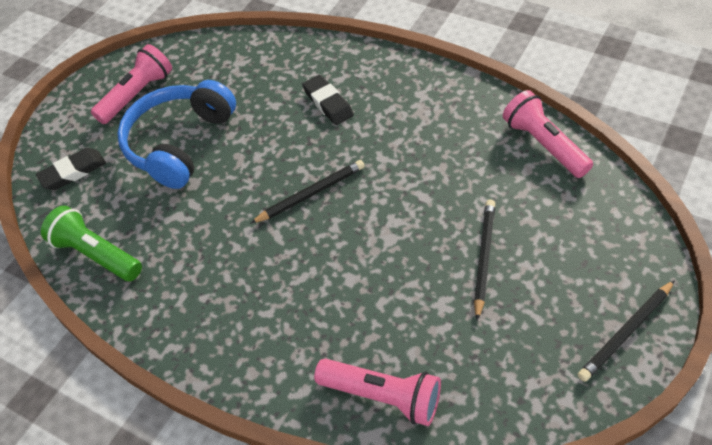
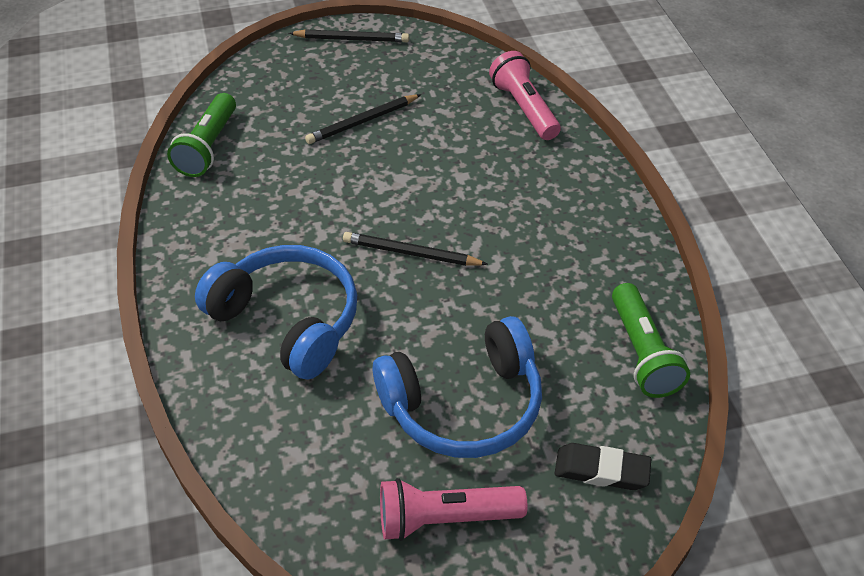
camera: 140 degrees left, 5 degrees down
(328, 103) = (288, 320): black eraser -> blue headphones
(544, 144) = (208, 147): pink flashlight -> green flashlight

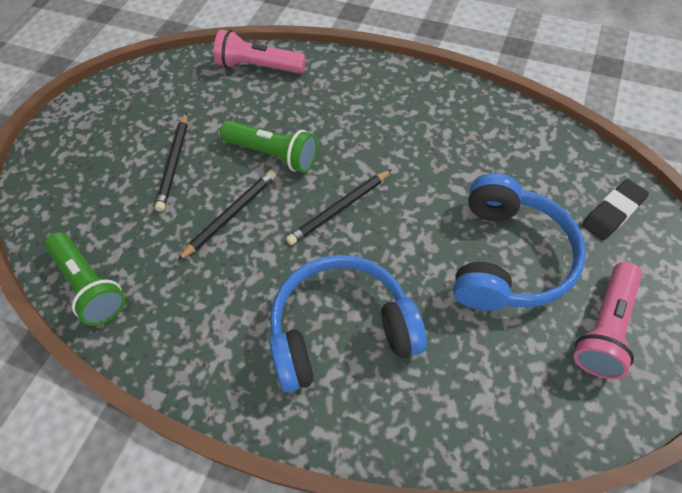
camera: 50 degrees left, 10 degrees up
(352, 39) = (76, 120): black pencil -> black pencil (231, 215)
(642, 353) = (529, 135): green flashlight -> green flashlight (273, 154)

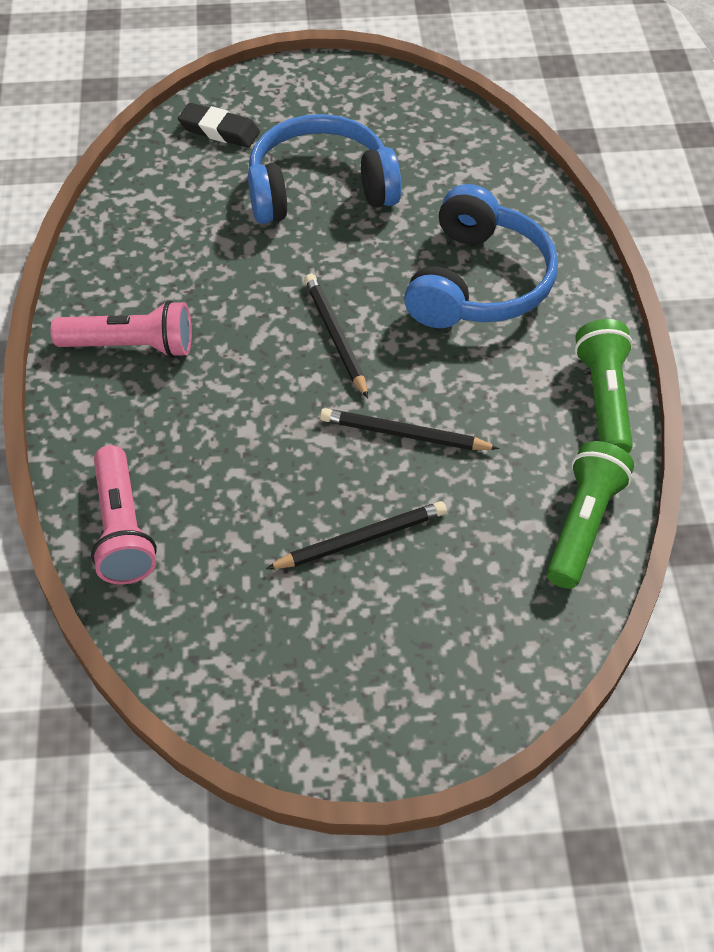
camera: 120 degrees left, 5 degrees down
(273, 154) = (287, 434): green flashlight -> green flashlight (604, 400)
(339, 209) = (335, 336): black pencil -> black pencil turned 135 degrees counterclockwise
(341, 329) = (479, 282): blue headphones -> blue headphones turned 120 degrees counterclockwise
(604, 328) = (358, 116): pink flashlight -> pink flashlight (131, 346)

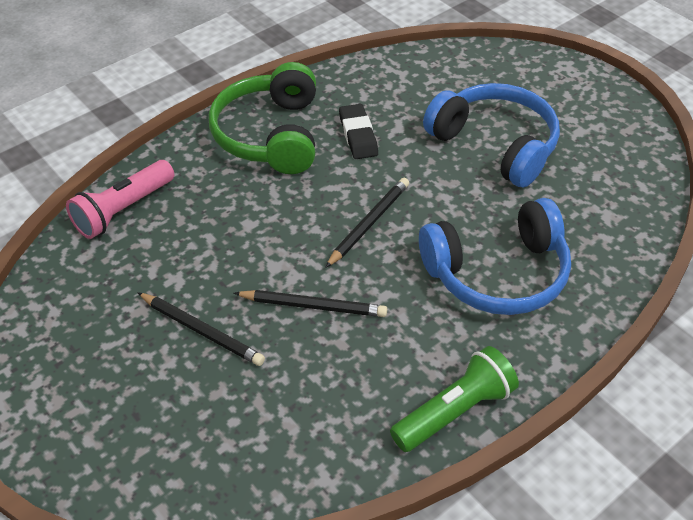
camera: 55 degrees right, 5 degrees down
(131, 346) = (270, 135): pink flashlight -> green headphones
(219, 130) = (493, 72): black eraser -> black eraser (358, 135)
(404, 434) = (313, 306): black pencil -> black pencil turned 120 degrees clockwise
(583, 525) = (316, 460): green flashlight -> none

